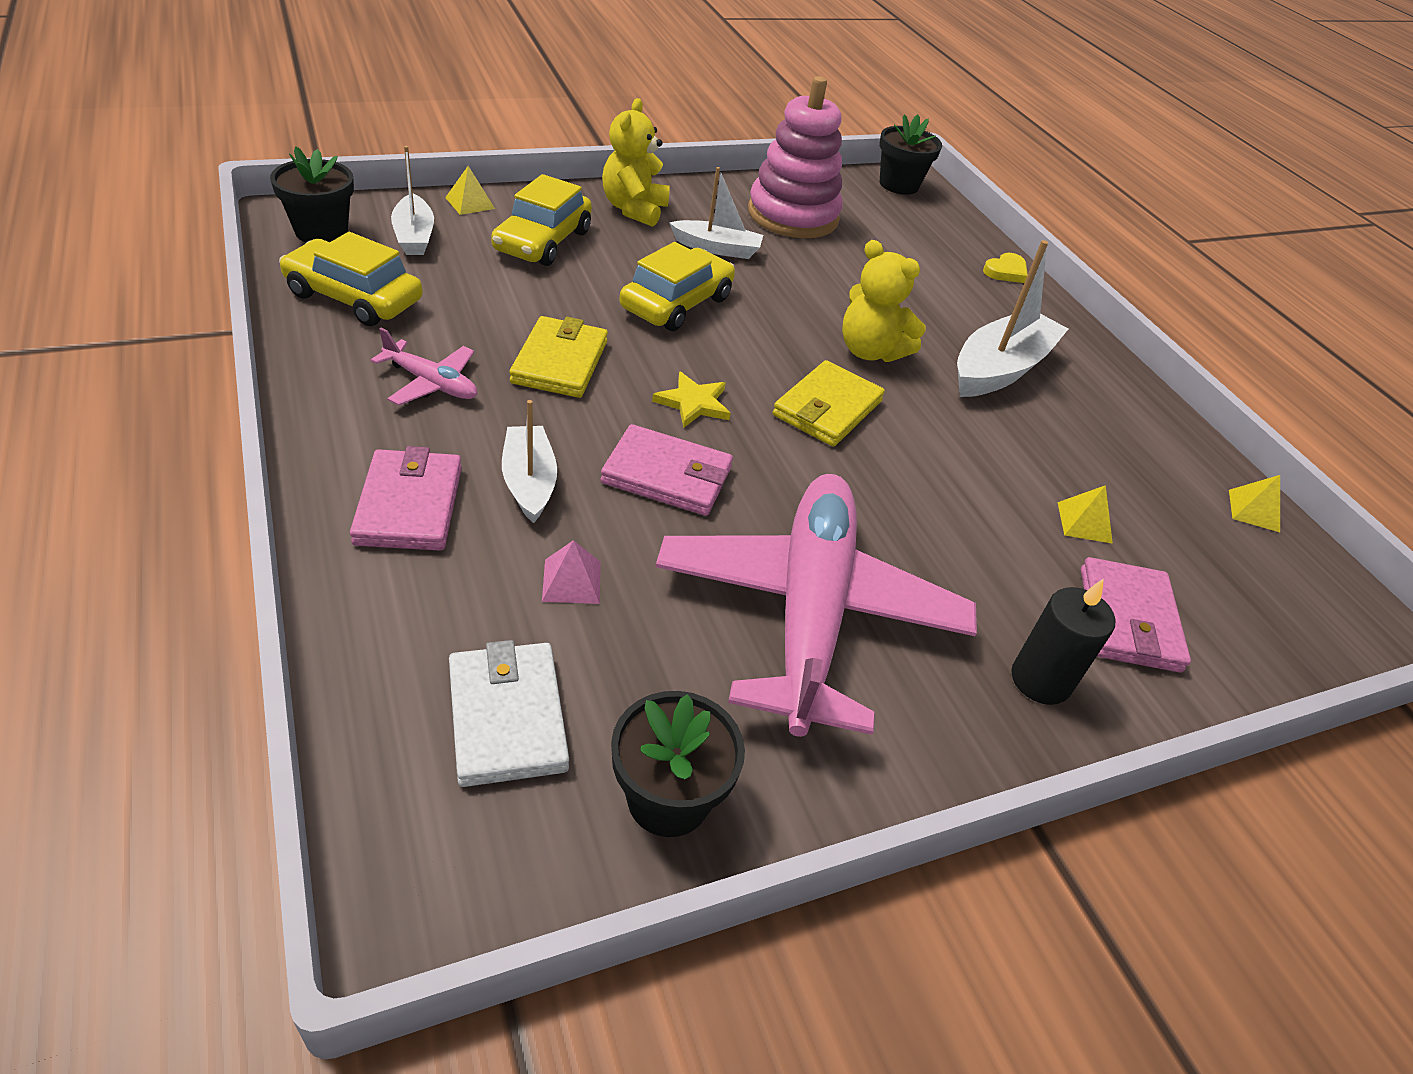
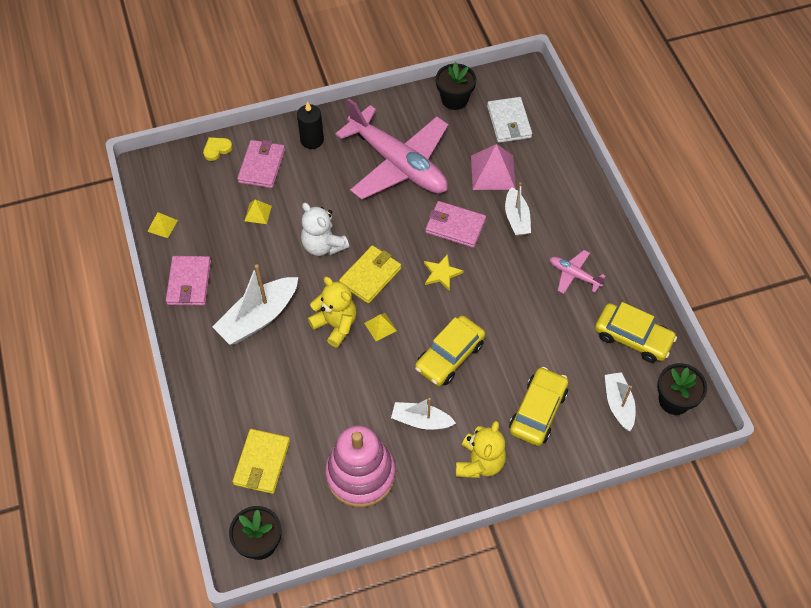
camera: 170 degrees left, 15 degrees up
(409, 505) = (564, 203): pink wallet -> pink wallet (189, 283)
(470, 203) = (593, 451): yellow pyramid -> yellow pyramid (380, 327)
(560, 362) = (512, 297): yellow wallet -> yellow wallet (262, 462)
(571, 581) = (493, 172): pink pyramid -> pink pyramid, size x1.92
(809, 611) = (398, 164): pink plane -> pink plane turned 60 degrees counterclockwise
(930, 459) = (323, 245): none -> white teddy bear
(1006, 271) = (213, 423): yellow heart -> yellow heart (217, 149)

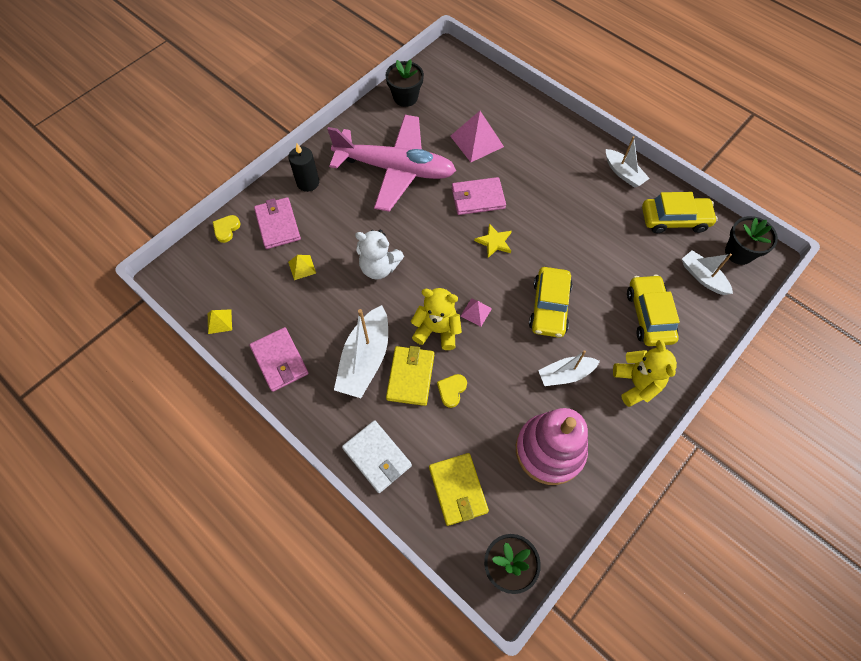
camera: 30 degrees left, 5 degrees up
(312, 381) = (451, 390): none -> yellow heart
(370, 276) = (437, 273): yellow wallet -> yellow wallet (410, 376)
(380, 327) = (476, 312): yellow pyramid -> pink pyramid
(509, 122) = (461, 96): white wallet -> white wallet (377, 457)
(516, 218) = (521, 169): white boat -> white boat (623, 173)
(574, 275) = (596, 192): pink plane -> none

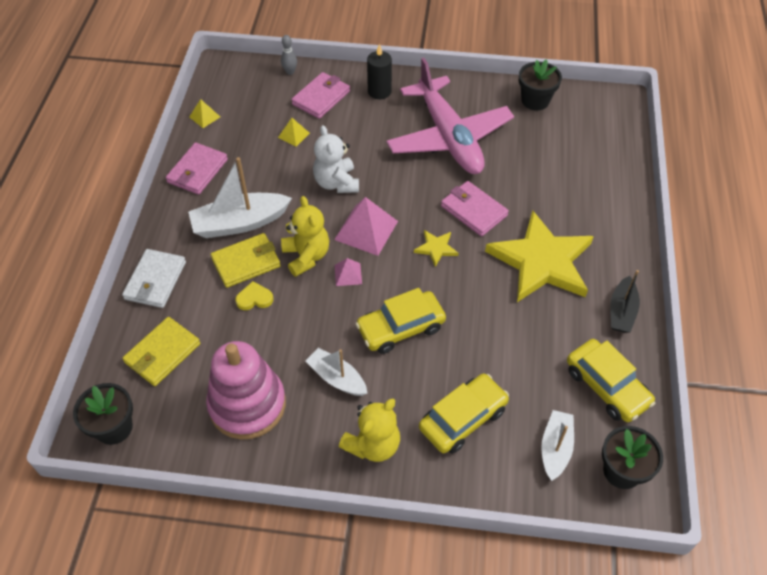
camera: 55 degrees right, 10 degrees down
(226, 229) = (290, 72): yellow heart -> grey bowling pin
(477, 141) = (539, 175): pink pyramid -> pink pyramid (366, 230)
(552, 188) = (541, 261): none -> yellow star
(623, 173) = (621, 311): white boat -> black boat

